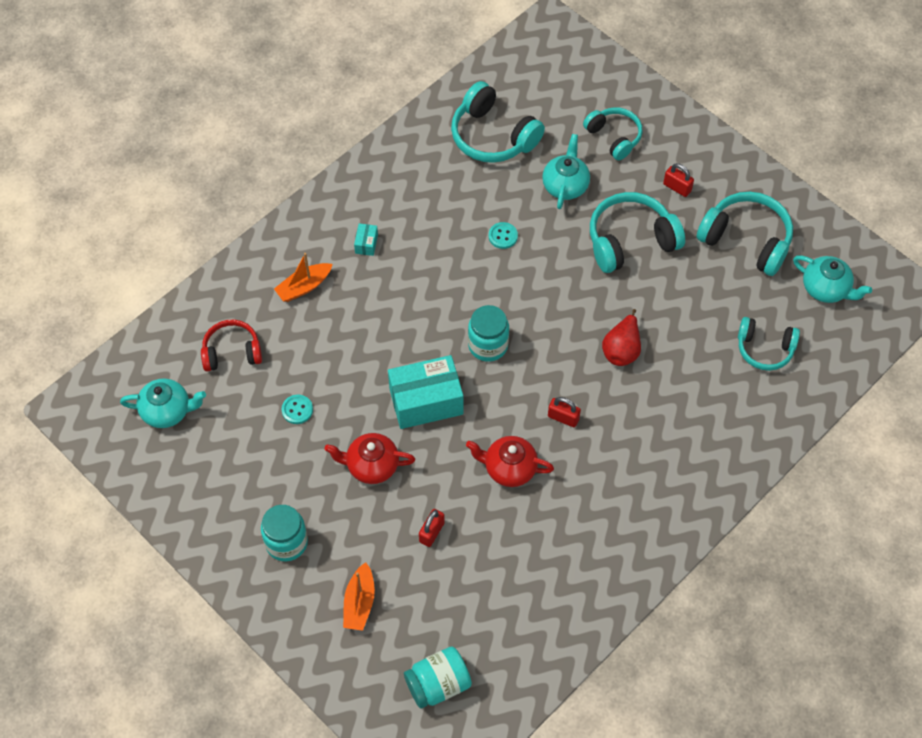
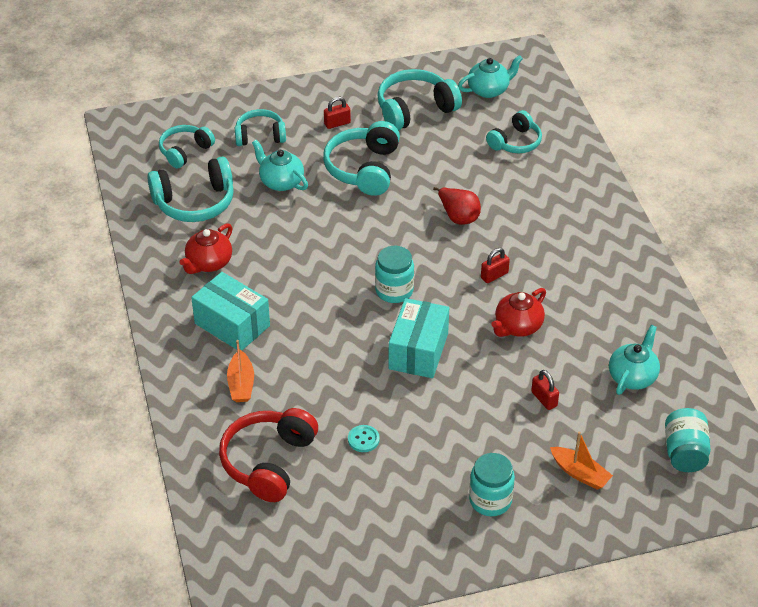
camera: 60 degrees left, 15 degrees down
(167, 411) = (294, 535): turquoise teapot -> turquoise teapot (632, 376)
(232, 352) = (268, 462): red headphones -> red headphones, size x1.55
(366, 244) = (232, 324): turquoise box -> turquoise box, size x2.37
(371, 466) = (454, 412): red teapot -> red teapot (208, 263)
(503, 236) = (297, 238): turquoise button -> none
(551, 93) = (185, 151): none -> turquoise headphones

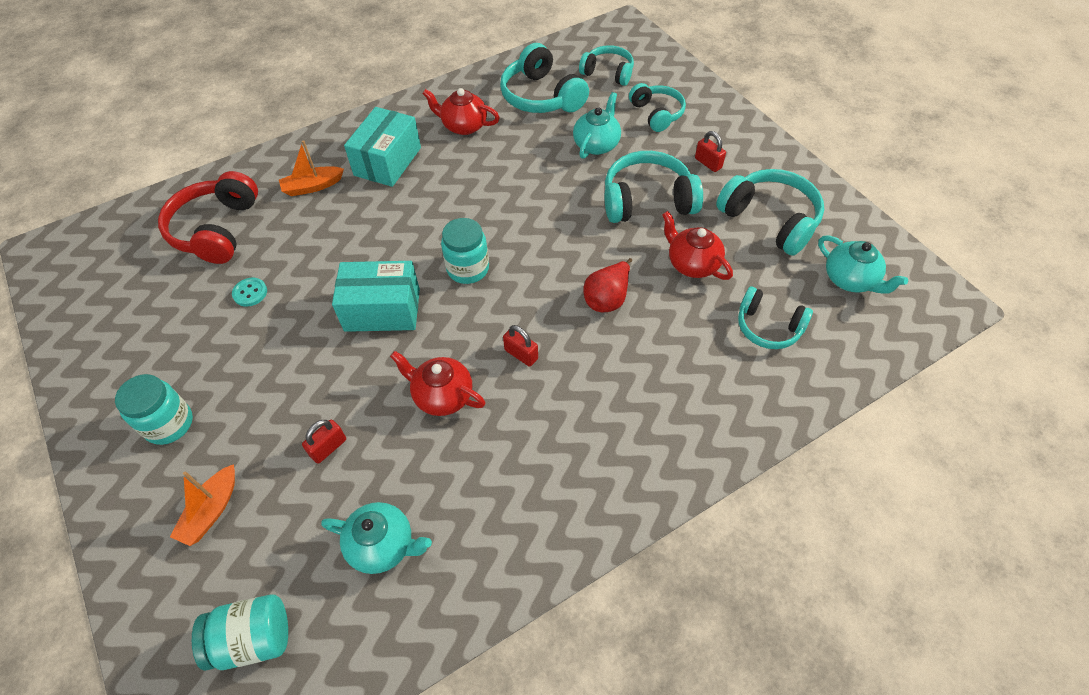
camera: 75 degrees right, 10 degrees up
(268, 462) = (216, 229): red headphones -> red headphones turned 90 degrees counterclockwise
(442, 162) = (692, 264): none -> red teapot

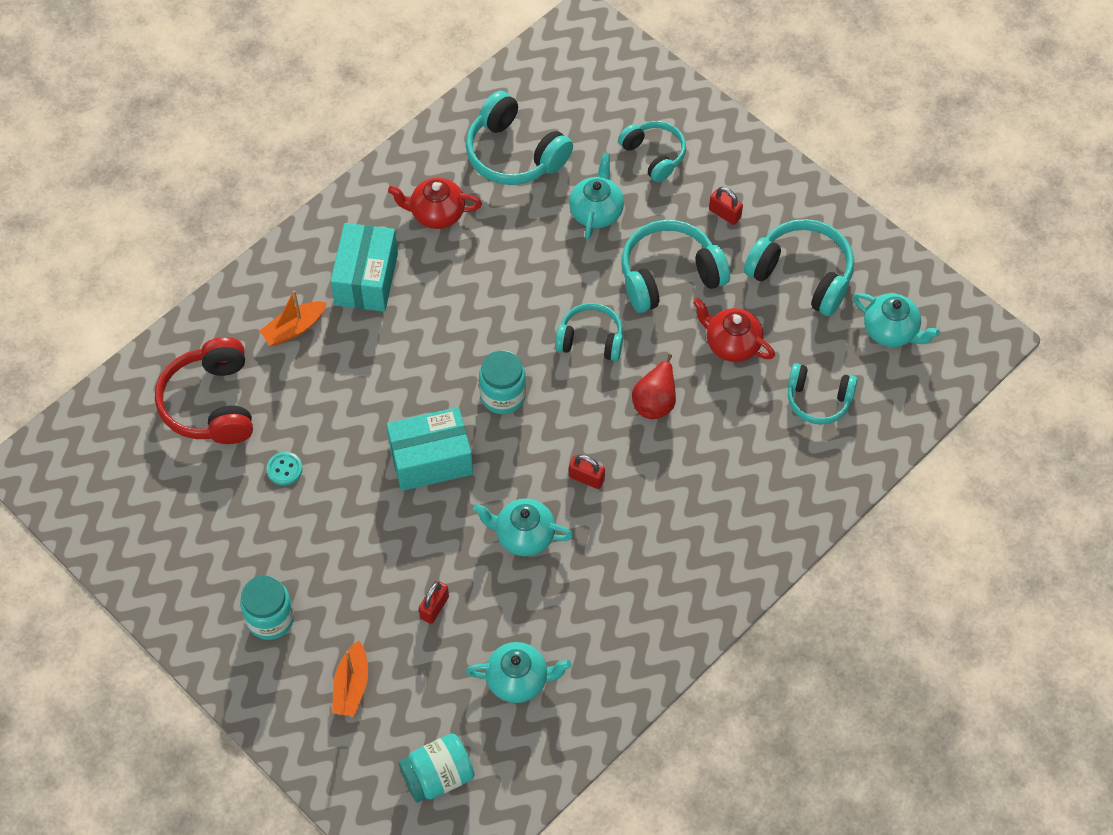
camera: 15 degrees left, 5 degrees up
(442, 395) = (523, 535): red teapot -> turquoise teapot
(608, 73) = (583, 103): turquoise headphones -> turquoise headphones (590, 339)

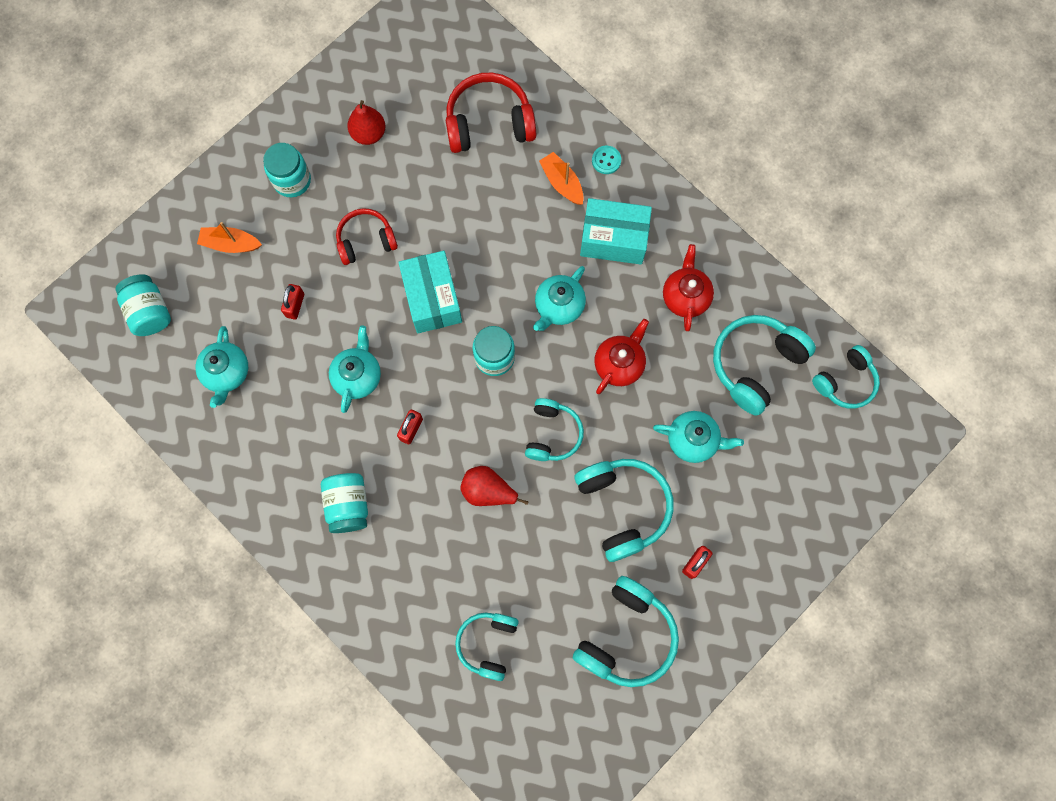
camera: 90 degrees right, 15 degrees up
(214, 534) = (368, 134): none -> red pear
(284, 469) = (426, 183): turquoise button -> turquoise button (606, 160)
(355, 532) = (366, 241): none -> red headphones
(434, 607) = (295, 305): red padlock -> red padlock turned 75 degrees clockwise
(654, 155) = (761, 496): turquoise headphones -> turquoise headphones (845, 382)
(675, 540) = (348, 505): none -> turquoise jar
(732, 344) = (548, 564): red teapot -> red teapot (619, 364)
(891, 331) = (564, 721): turquoise teapot -> turquoise teapot (558, 306)

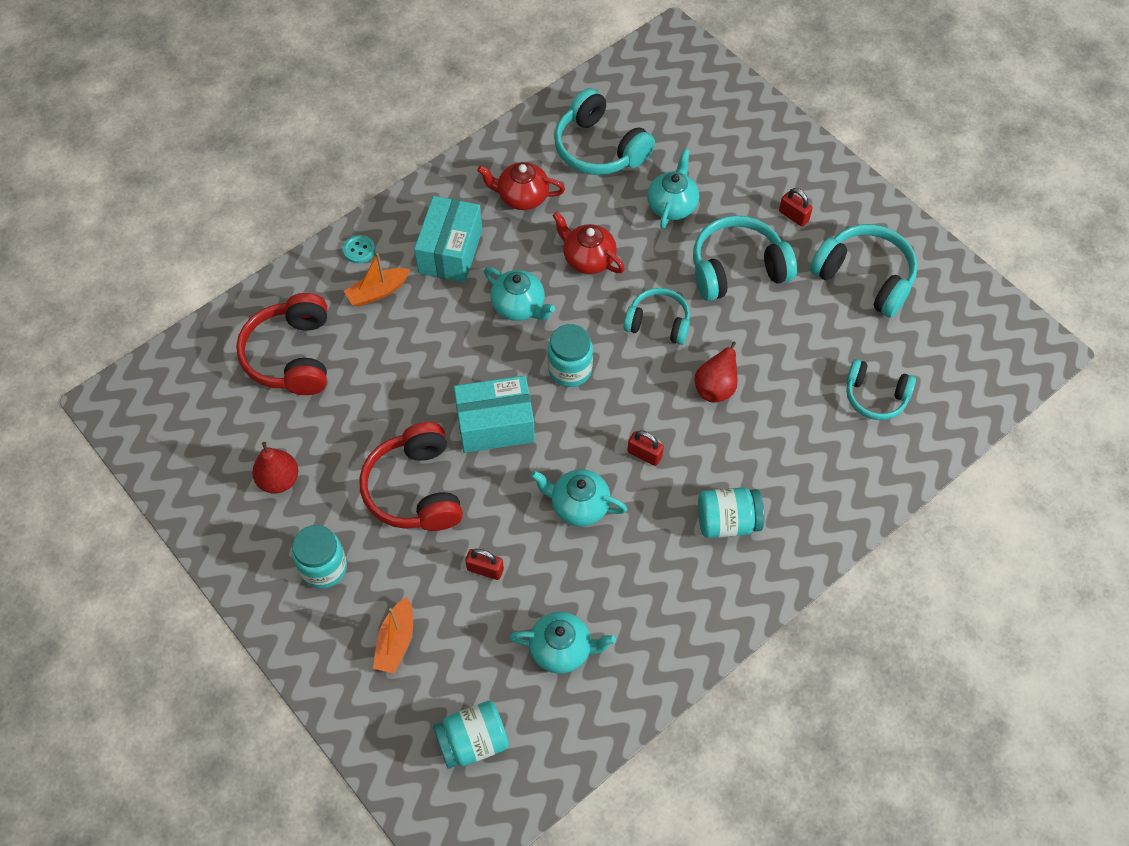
camera: 85 degrees left, 15 degrees down
(366, 241) = (415, 489): red headphones -> red headphones, size x1.55
(845, 382) = (623, 83): turquoise headphones -> none

